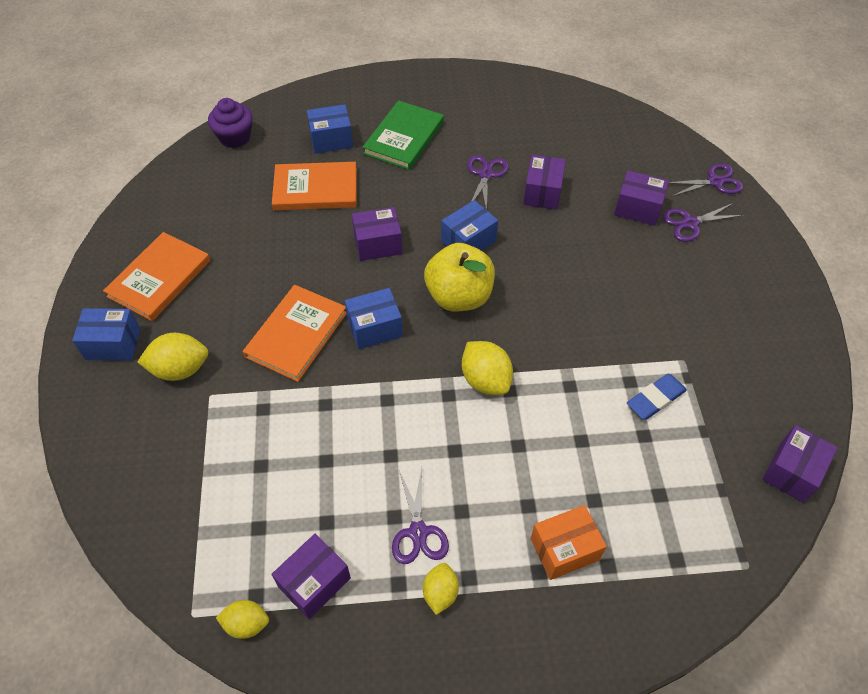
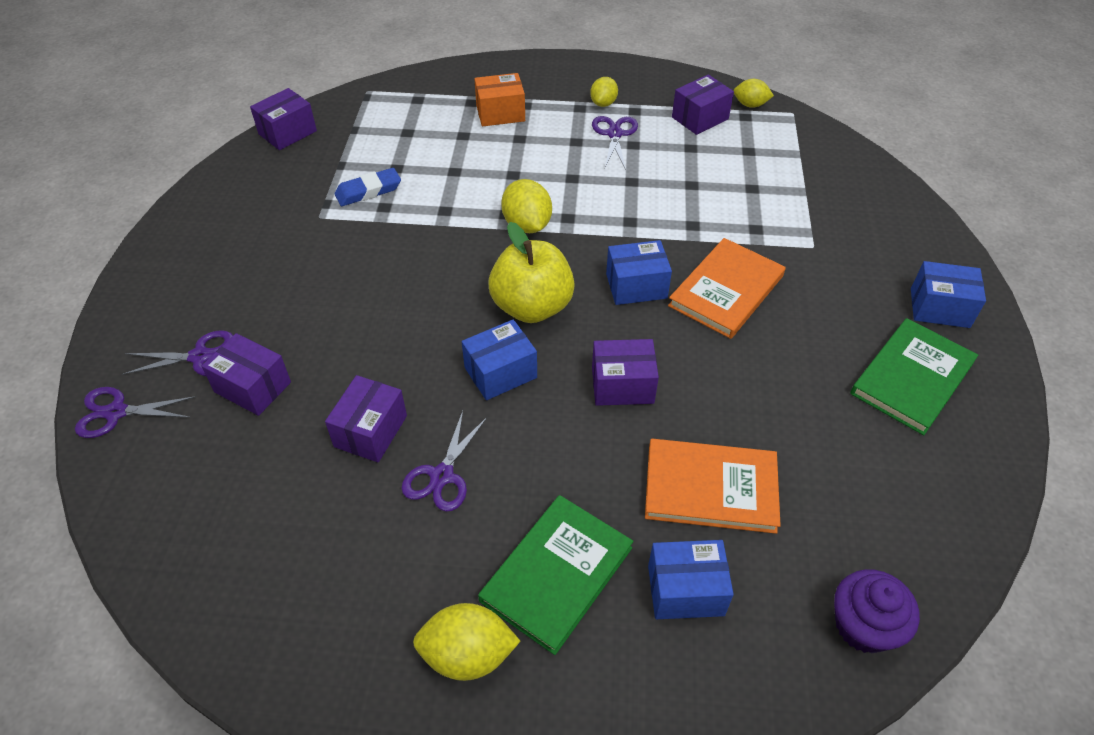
camera: 170 degrees left, 5 degrees down
(159, 278) = (912, 378): orange book -> green book
(180, 369) = (852, 273): yellow lemon -> yellow lemon (468, 655)

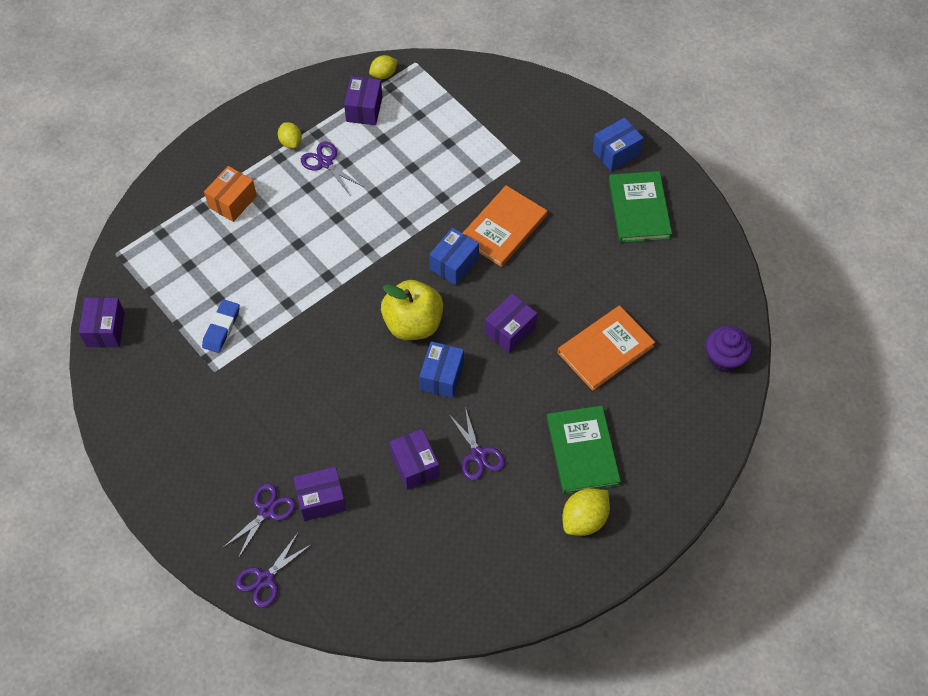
camera: 45 degrees left, 10 degrees up
(527, 225) = (348, 273): yellow lemon -> none
(685, 590) = (642, 408): blue box -> none
(726, 291) = (503, 228): orange book -> orange book turned 45 degrees clockwise

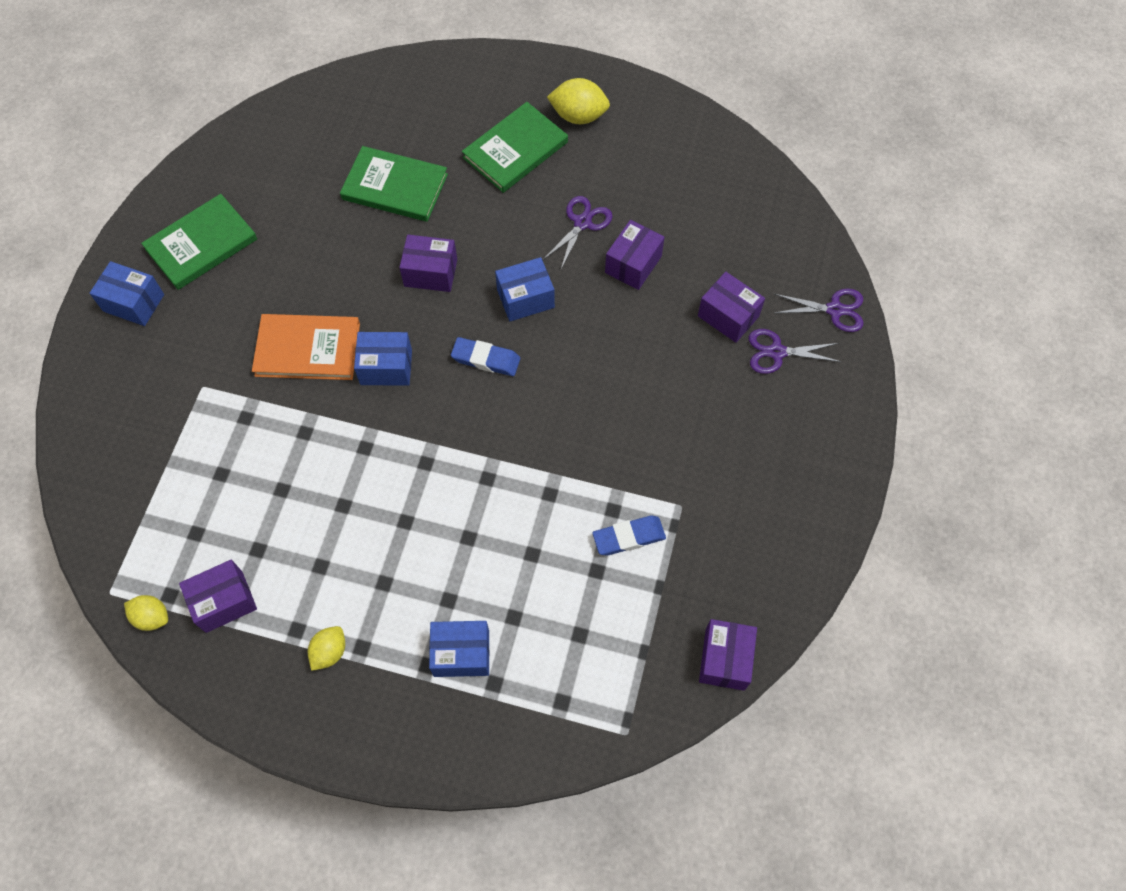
camera: 125 degrees left, 5 degrees up
(105, 329) = (725, 659): purple box -> purple box turned 45 degrees counterclockwise
(232, 202) = (461, 653): orange box -> blue box
(325, 162) = (335, 589): purple scissors -> none
(413, 324) = (486, 359): yellow apple -> blue eraser
(605, 349) = (395, 187): orange book -> green book
(724, 358) = (337, 97): purple cupcake -> none

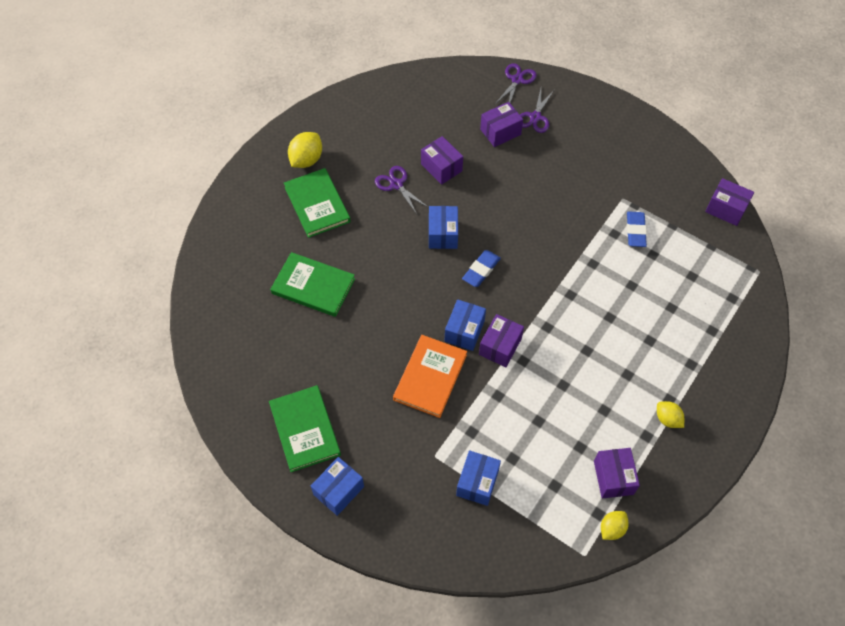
camera: 70 degrees left, 5 degrees down
(395, 187) = (313, 286): green book -> green book turned 75 degrees clockwise
(430, 273) = (398, 283): purple box -> purple box (500, 346)
(461, 653) = (688, 343): blue box -> blue box (477, 482)

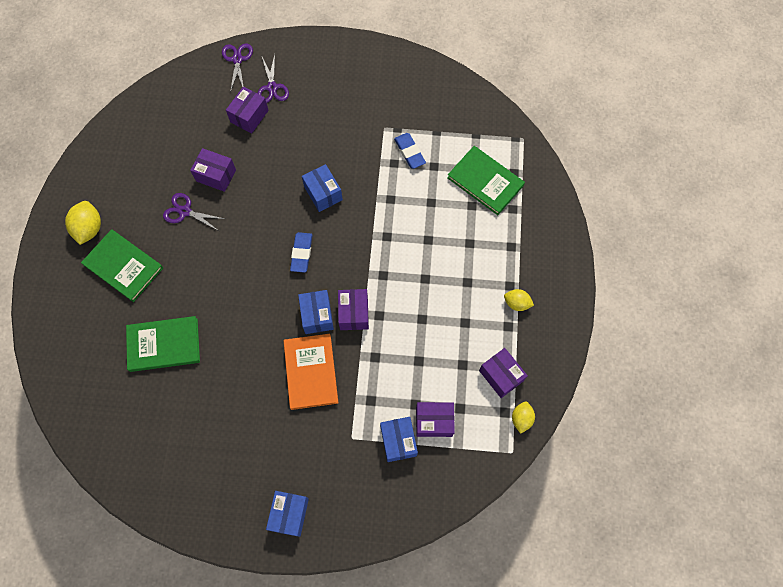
camera: 30 degrees left, 10 degrees up
(305, 429) = (230, 477): green book -> green book (485, 181)
(442, 234) = (251, 237): blue box -> blue box (323, 193)
(726, 209) = (470, 96): purple box -> purple box (434, 421)

